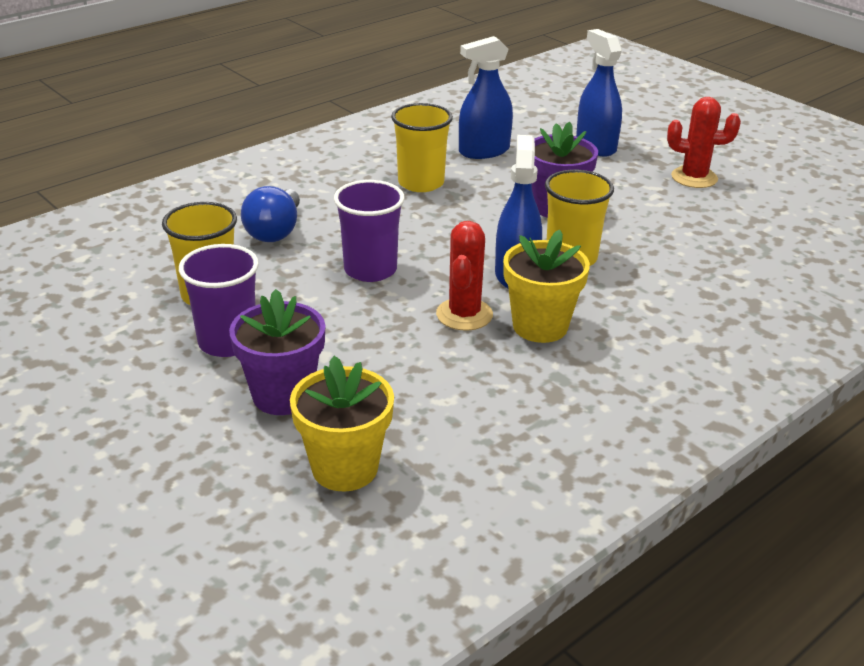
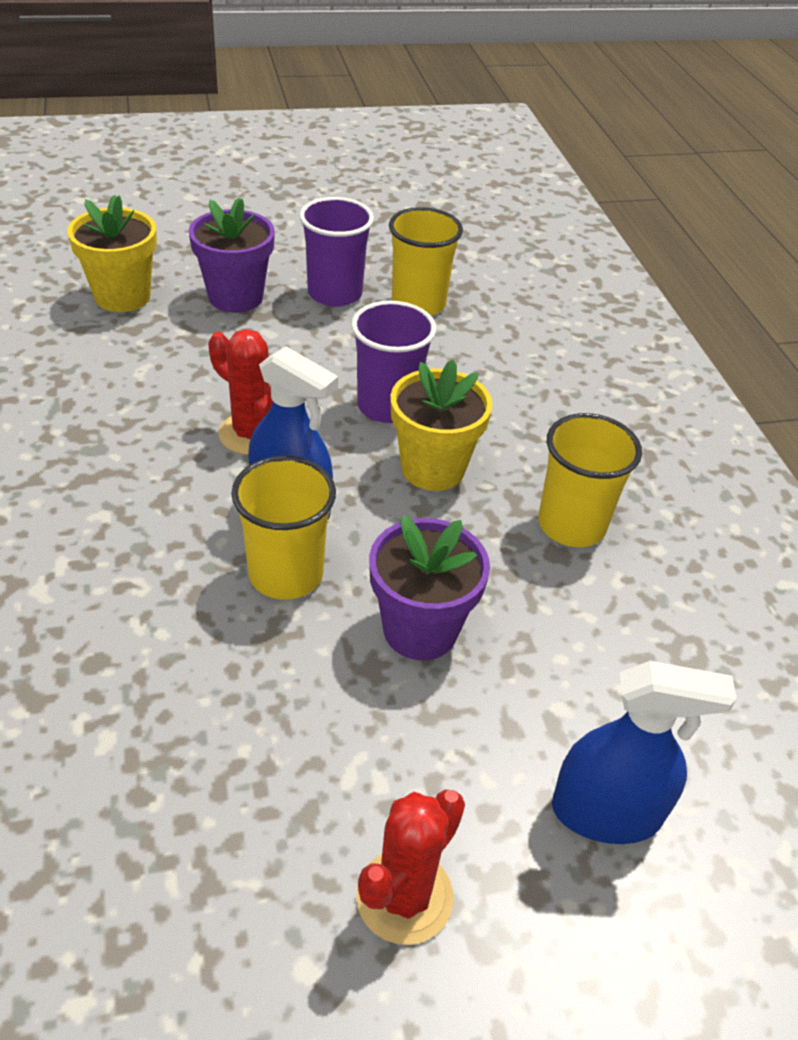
camera: 115 degrees right, 10 degrees up
(275, 231) = (514, 372): blue light bulb -> none
(484, 151) = (647, 639): blue spray bottle -> none
(540, 326) = (181, 476): yellow flower pot -> yellow flower pot (432, 468)

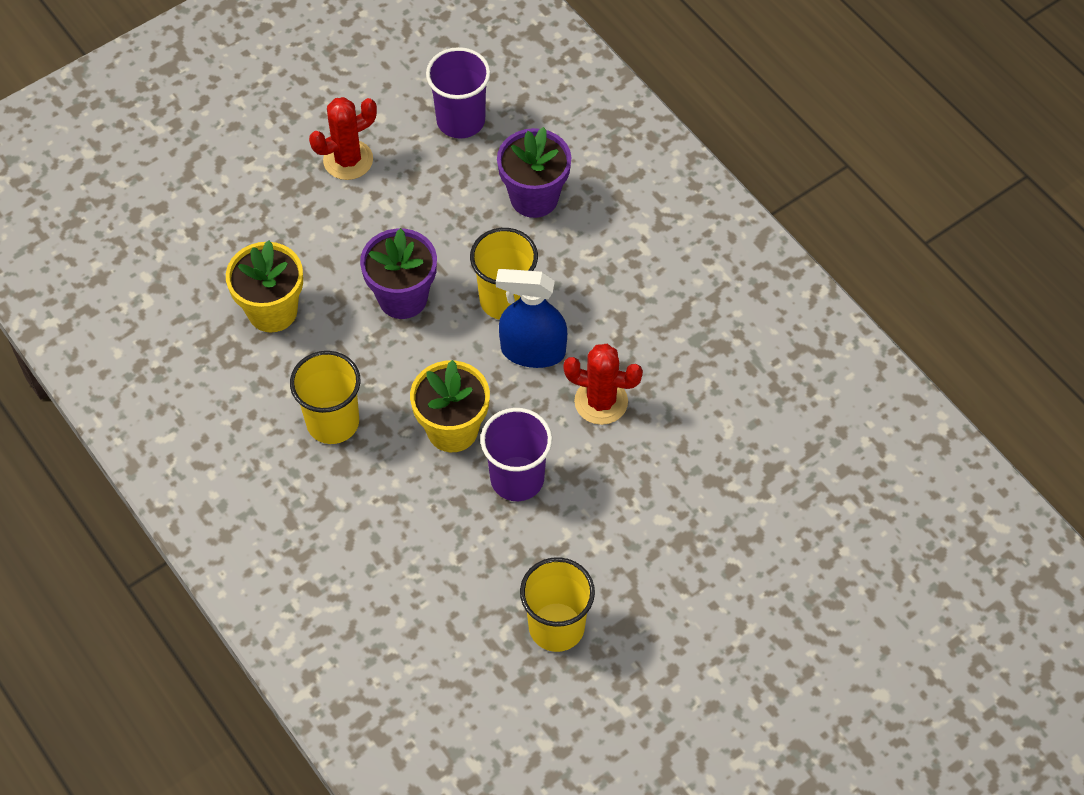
camera: 160 degrees right, 15 degrees up
(122, 296) = (813, 504): yellow flower pot -> yellow flower pot (272, 311)
(236, 297) = (720, 552): purple flower pot -> purple flower pot (534, 198)
(335, 293) = (639, 603): purple cup -> purple cup (460, 120)
(404, 896) = (348, 160): red cactus -> red cactus turned 45 degrees clockwise
(606, 812) = (259, 236): blue spray bottle -> none

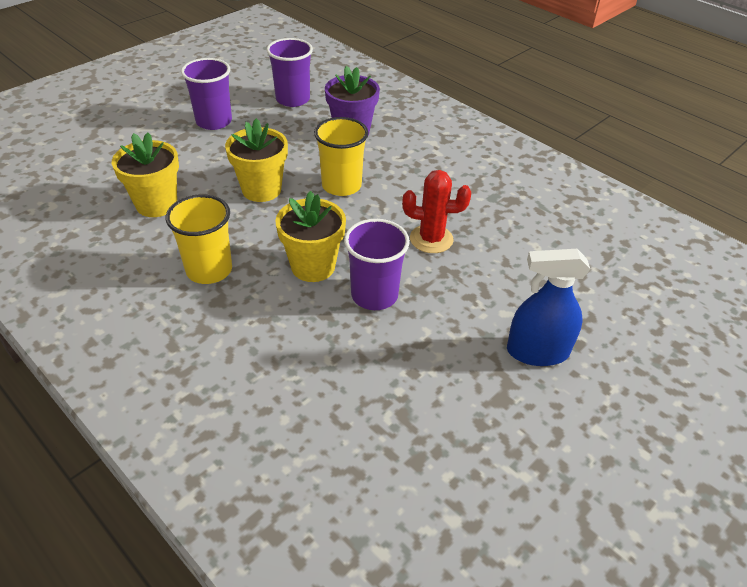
camera: 10 degrees left, 15 degrees down
(348, 160) = (214, 121): red cactus -> purple cup
(402, 298) = (261, 190): purple flower pot -> yellow flower pot
(533, 351) = (369, 213): blue spray bottle -> blue spray bottle (537, 351)
(556, 627) = (437, 406): yellow cup -> none

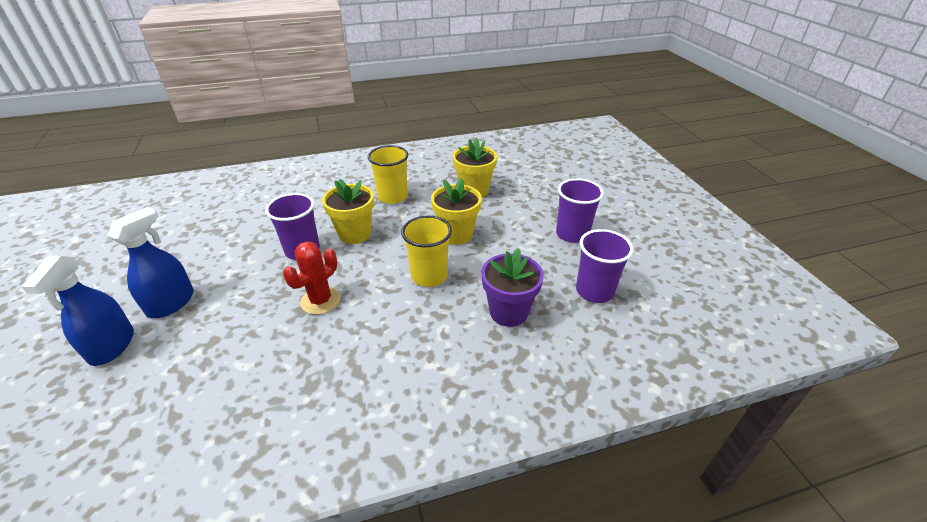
camera: 120 degrees right, 5 degrees down
(616, 352) = (112, 346): none -> blue spray bottle

